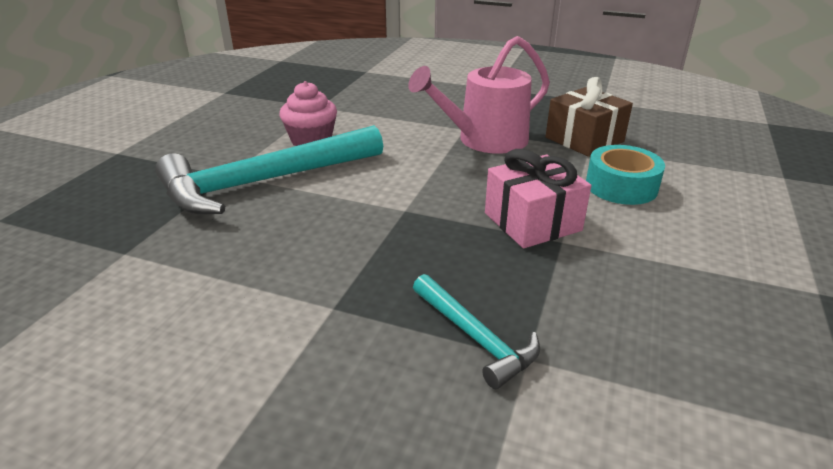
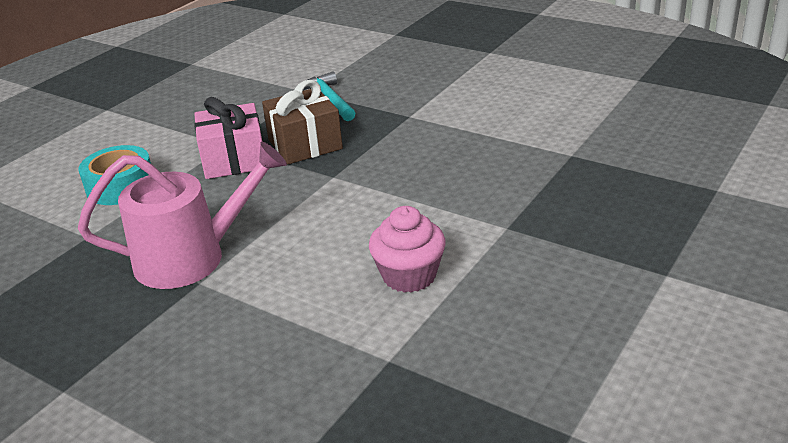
camera: 165 degrees left, 0 degrees up
(265, 182) = (464, 214): turquoise hammer -> none
(584, 139) = (76, 249): brown gift -> brown gift (305, 144)

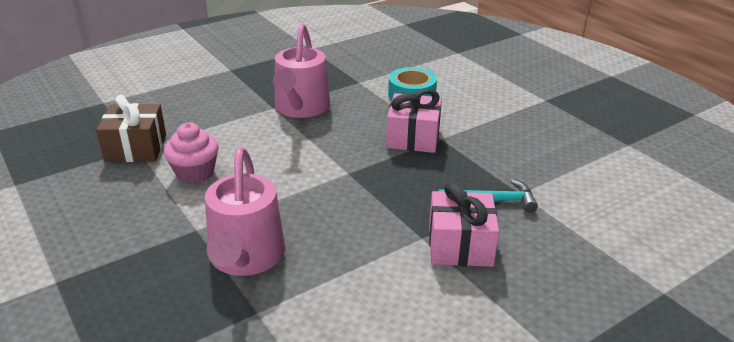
camera: 110 degrees right, 0 degrees up
(305, 144) = (412, 171): brown gift -> brown gift (136, 148)
(405, 99) = (460, 245): none -> pink gift
(516, 183) = (246, 257): none -> pink watering can

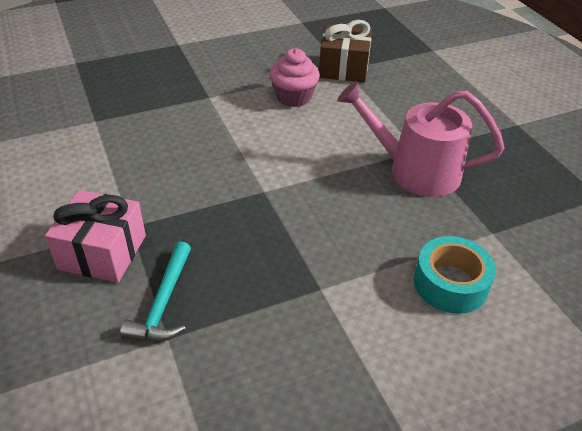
camera: 100 degrees right, 10 degrees up
(246, 257) = (160, 118): pink watering can -> none
(413, 138) = (327, 260): pink gift -> none

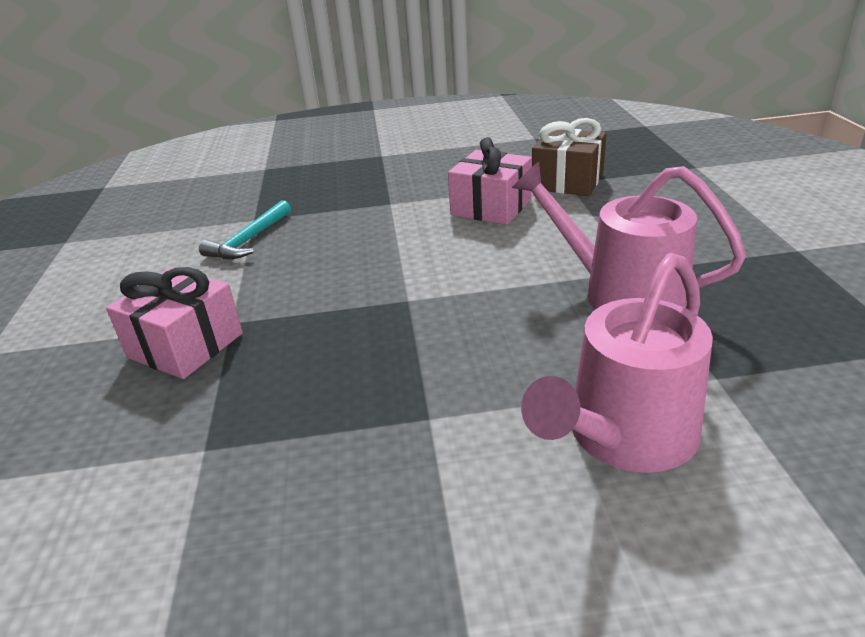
camera: 20 degrees right, 10 degrees down
(164, 302) = (222, 408): turquoise hammer -> turquoise hammer (249, 240)
(293, 97) = (491, 207): pink cupcake -> pink gift
(450, 283) = (625, 436): turquoise tape -> pink watering can

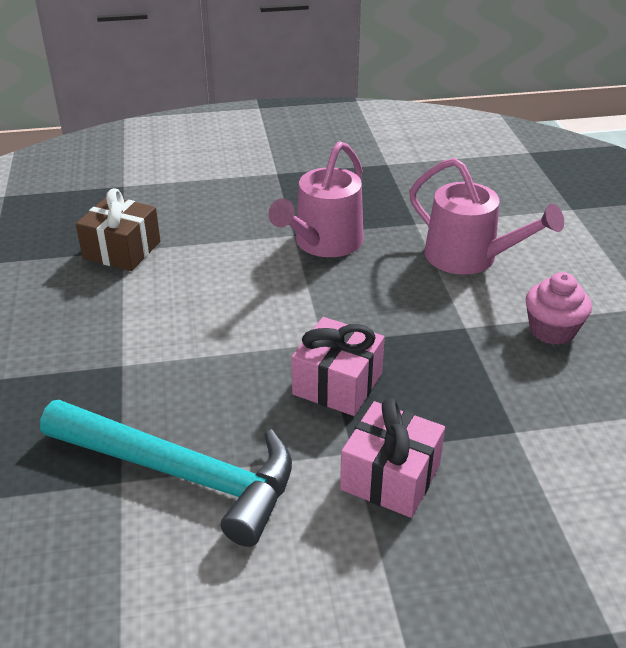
camera: 95 degrees left, 5 degrees up
(249, 240) = (181, 473): turquoise hammer -> turquoise hammer, size x2.03
(413, 526) = (552, 330): none -> pink cupcake
(491, 207) = (161, 296): pink gift -> pink gift (337, 384)

